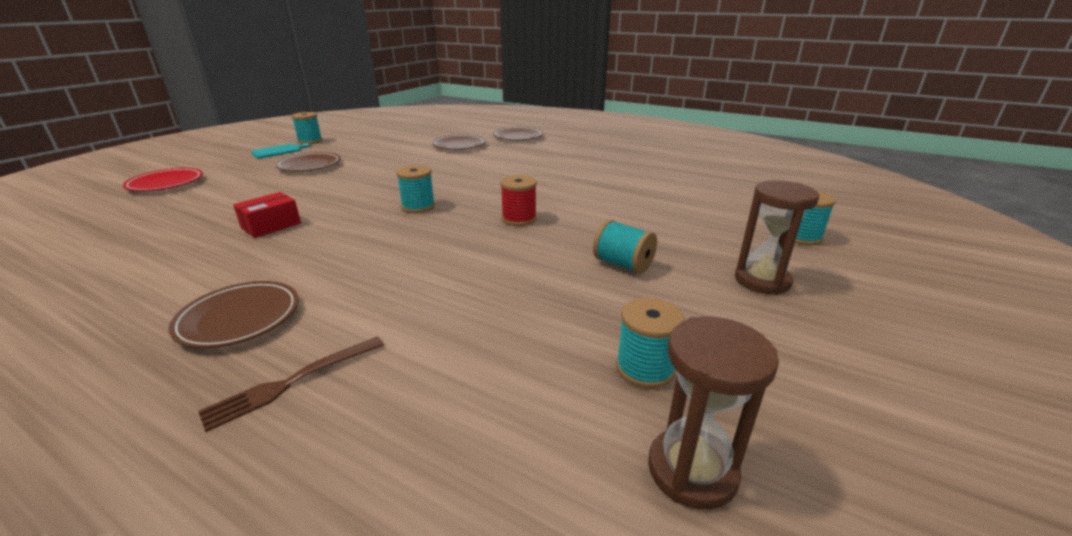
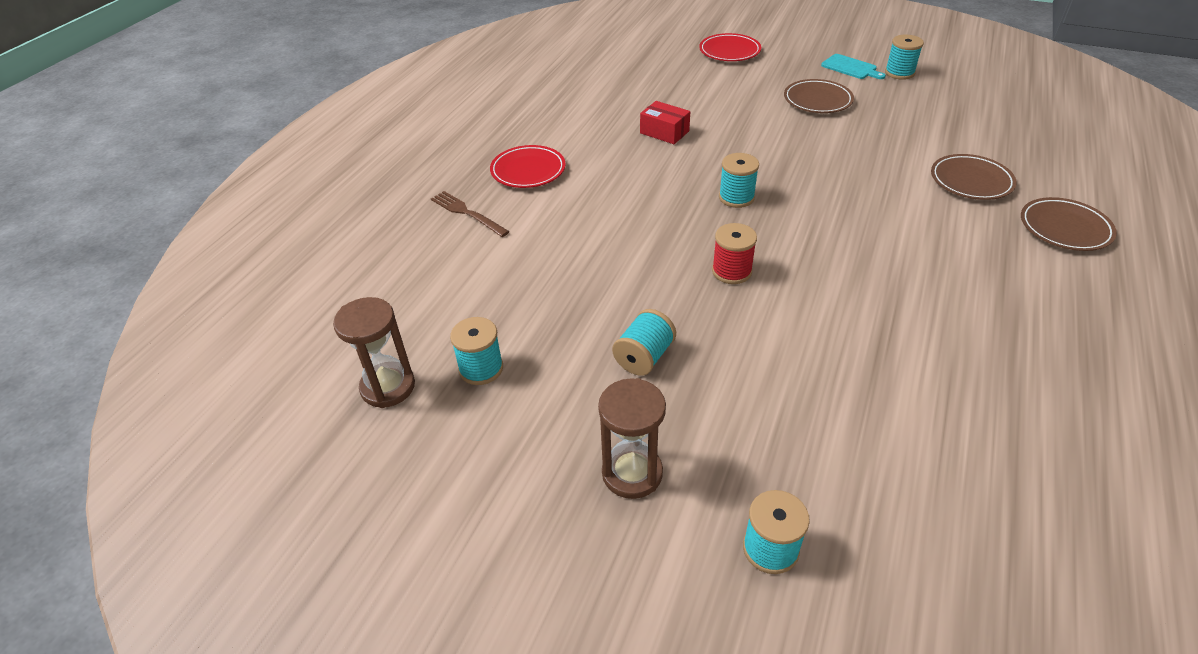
camera: 85 degrees right, 15 degrees up
(239, 318) = (528, 171): brown plate -> red plate

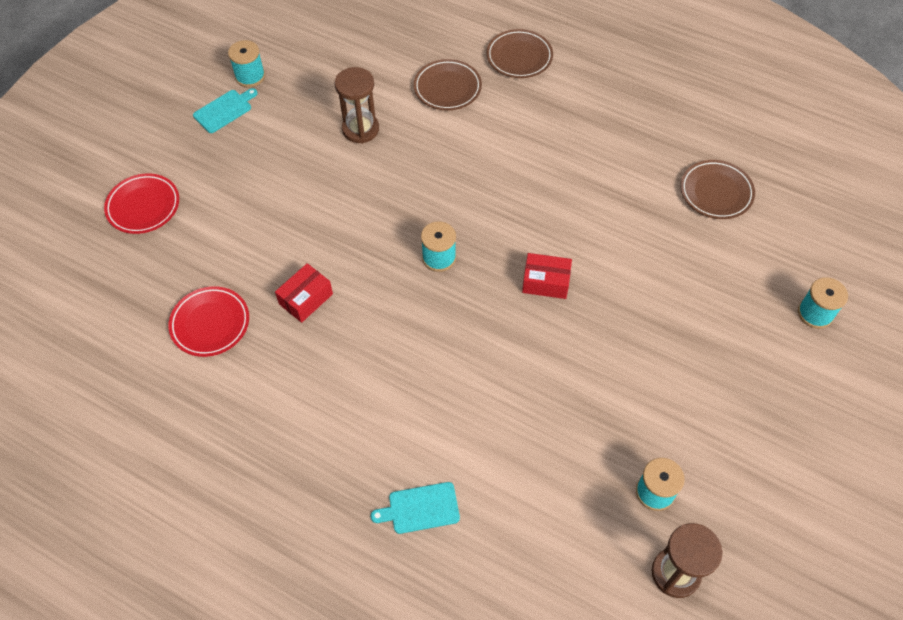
camera: 85 degrees left, 15 degrees up
(467, 213) = (420, 508): brown fork -> turquoise cutting board
(528, 171) = (350, 442): red plate -> red plate (210, 324)
(632, 473) = (761, 385): brown hourglass -> brown hourglass (360, 129)
(644, 357) = (645, 363): turquoise spool -> none
(731, 271) = (545, 282): red spool -> red box
(817, 100) = (282, 154): brown plate -> brown plate (716, 192)

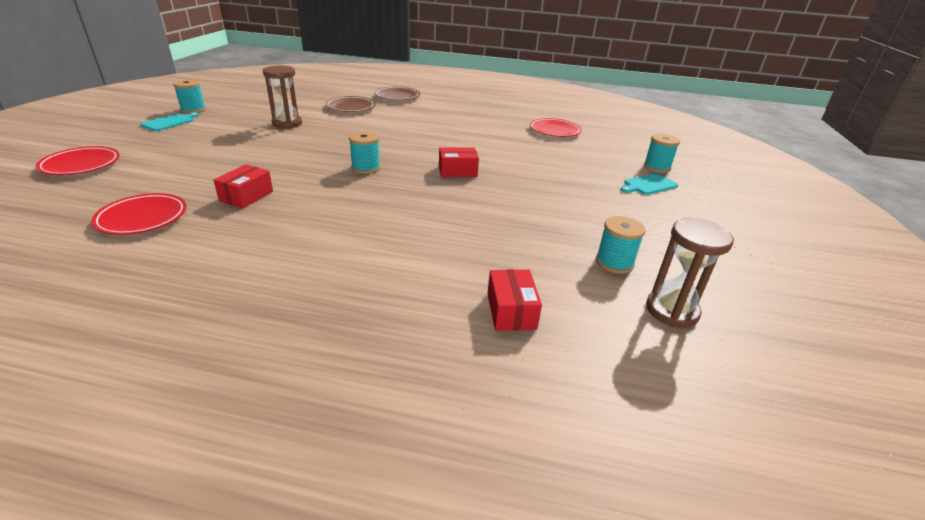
camera: 20 degrees left, 25 degrees down
(420, 508) = (394, 308): turquoise cutting board -> turquoise cutting board (649, 185)
(522, 537) = (511, 311): none -> red box
(716, 192) = (554, 131): brown plate -> red plate

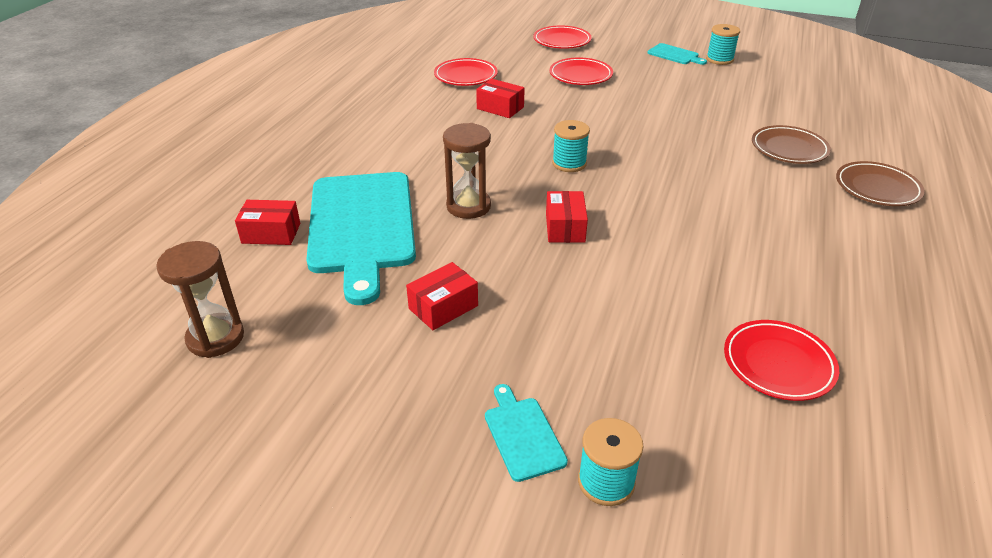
camera: 100 degrees right, 5 degrees up
(188, 159) = (580, 75): none -> red plate
(287, 123) = (698, 111): brown hourglass -> brown hourglass (468, 206)
(481, 255) = (362, 226): none -> turquoise cutting board
(566, 210) = (443, 307): none -> red box
(614, 263) = (313, 319): turquoise spool -> none

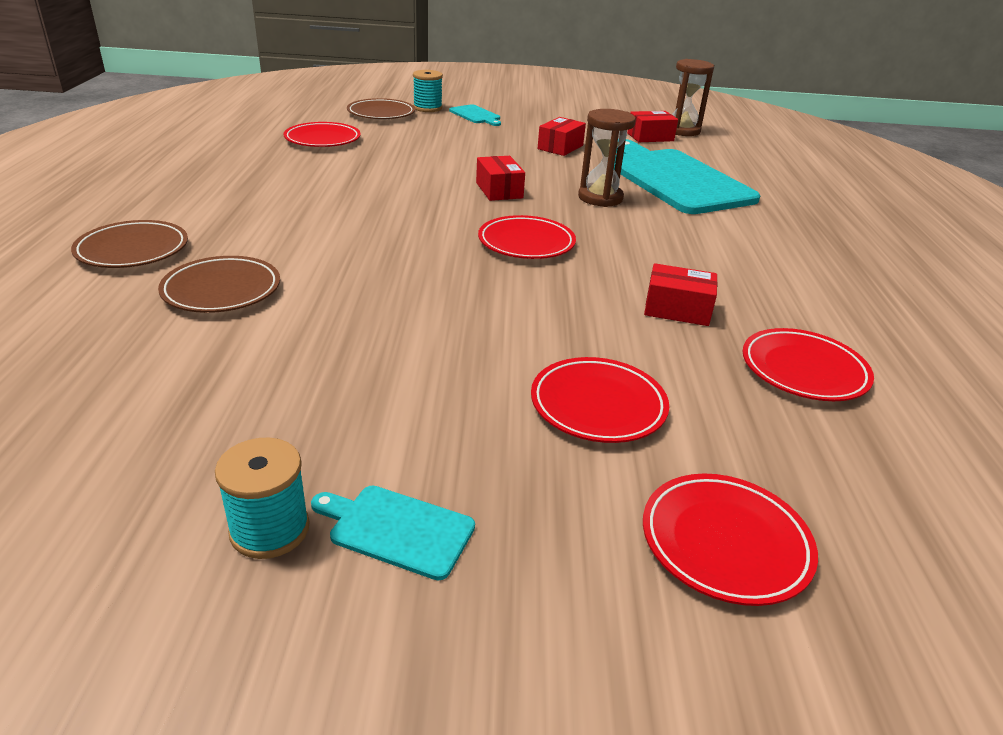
camera: 160 degrees right, 5 degrees down
(271, 233) = (737, 171): red box -> red box (650, 137)
(569, 163) = (526, 243): turquoise spool -> red plate
(696, 460) = (381, 113): none -> brown plate

